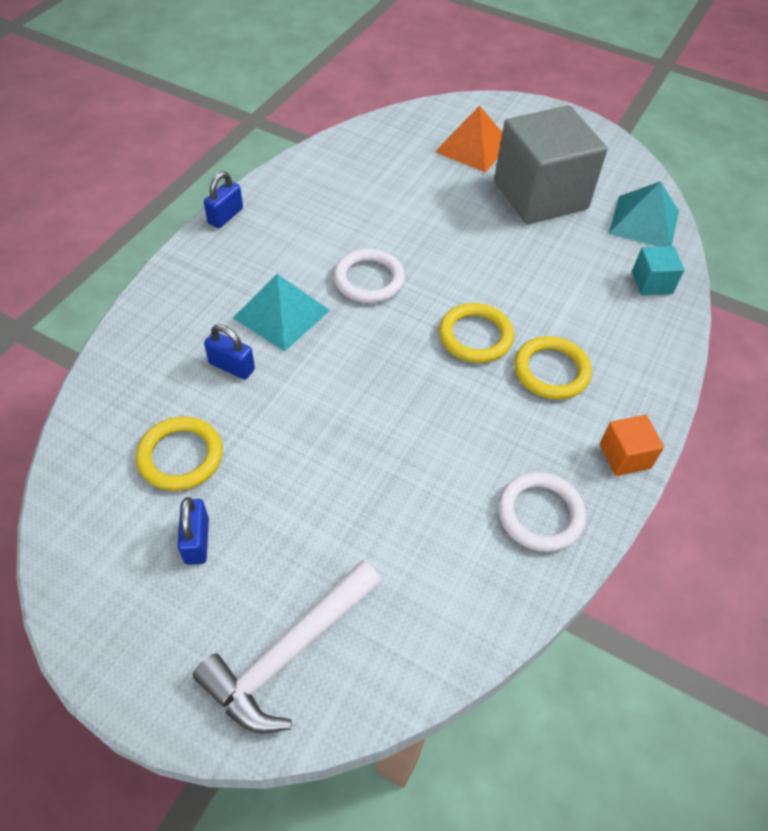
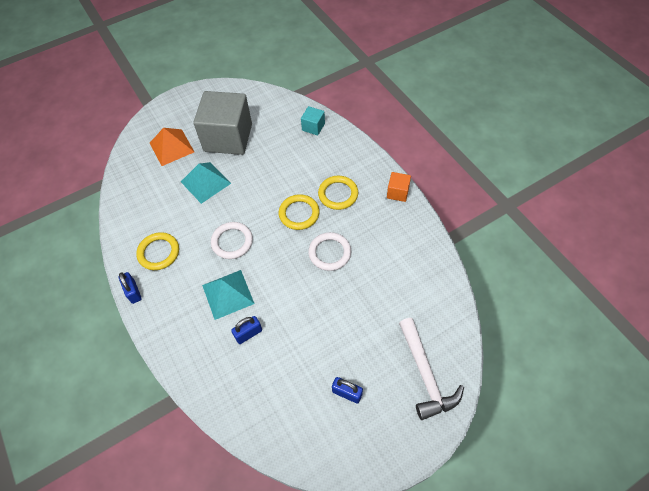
camera: 55 degrees left, 5 degrees up
(181, 456) = (292, 382): yellow ring -> yellow ring (159, 252)
(540, 514) = (408, 240): white ring -> white ring (329, 253)
(644, 222) = (275, 107): turquoise pyramid -> turquoise pyramid (205, 182)

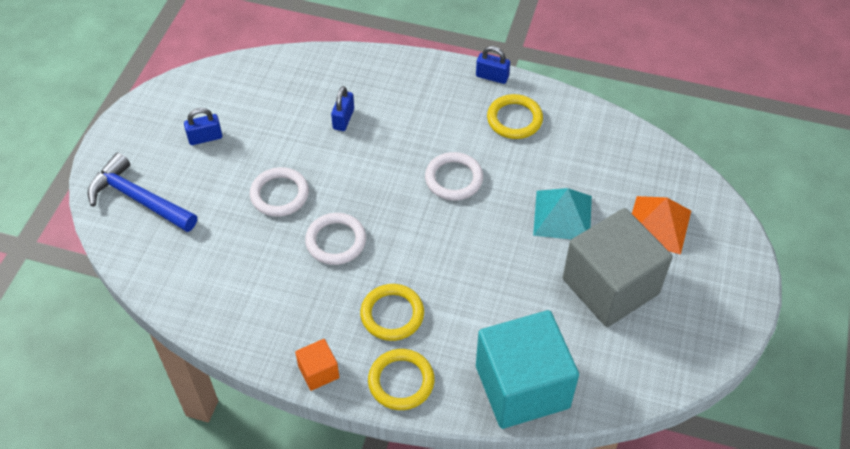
camera: 135 degrees right, 5 degrees down
(228, 294) = (400, 134): turquoise pyramid -> none
(299, 213) = (414, 258): yellow ring -> yellow ring (401, 381)
(313, 127) = (522, 386): turquoise cube -> turquoise cube, size x2.32
(335, 307) = (279, 194): none -> white ring
(425, 375) = (138, 199): white hammer -> blue hammer

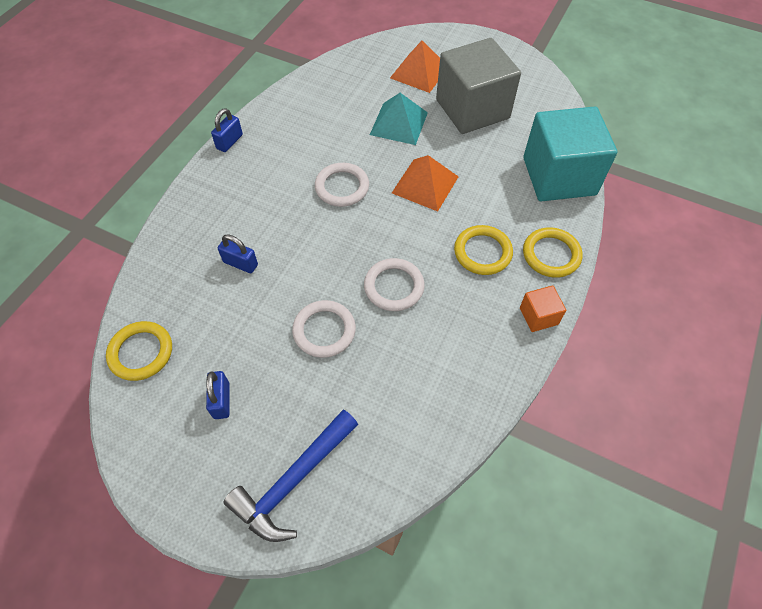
camera: 80 degrees left, 5 degrees up
(475, 251) = (425, 184): none -> orange pyramid
(514, 119) = (286, 135): yellow ring -> yellow ring (141, 352)

